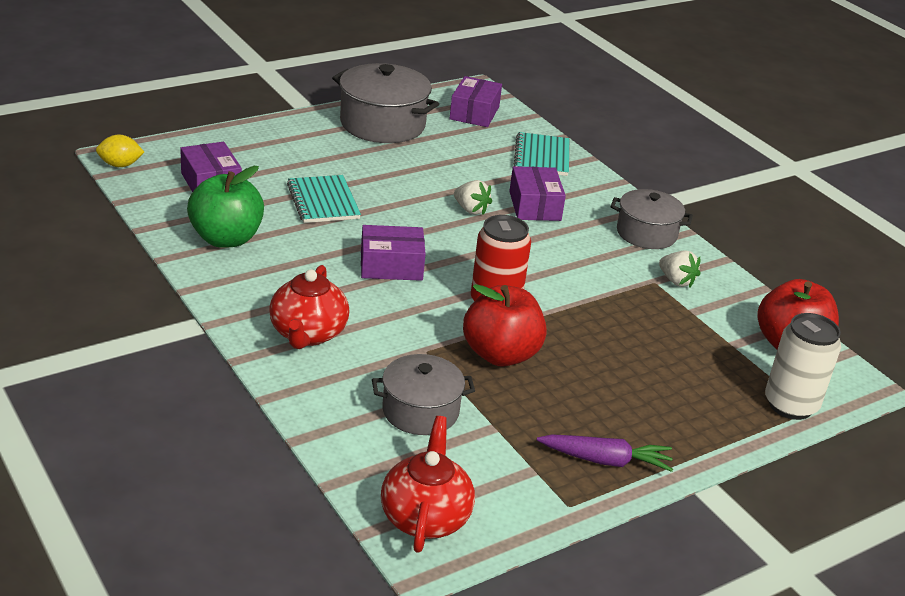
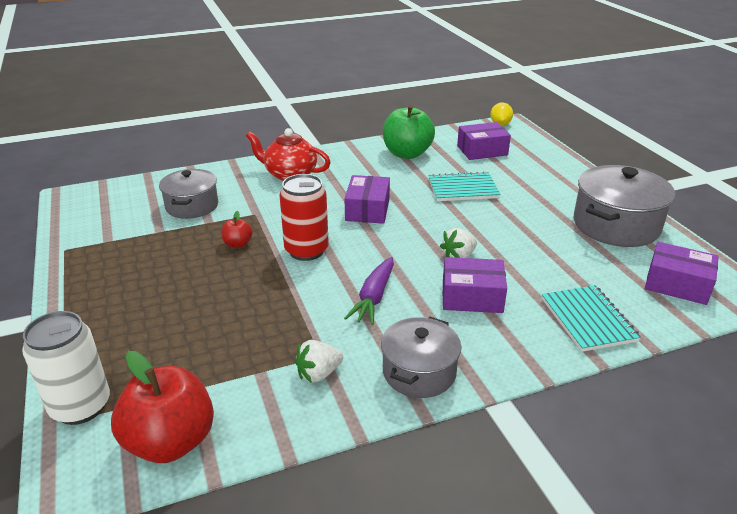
camera: 105 degrees right, 0 degrees up
(425, 517) = (98, 199): red teapot -> none
(501, 354) = (238, 244): red apple -> red apple, size x0.47
(542, 156) = (588, 320): turquoise notebook -> turquoise notebook turned 60 degrees clockwise
(605, 460) = (93, 273): purple carrot -> purple carrot (374, 297)

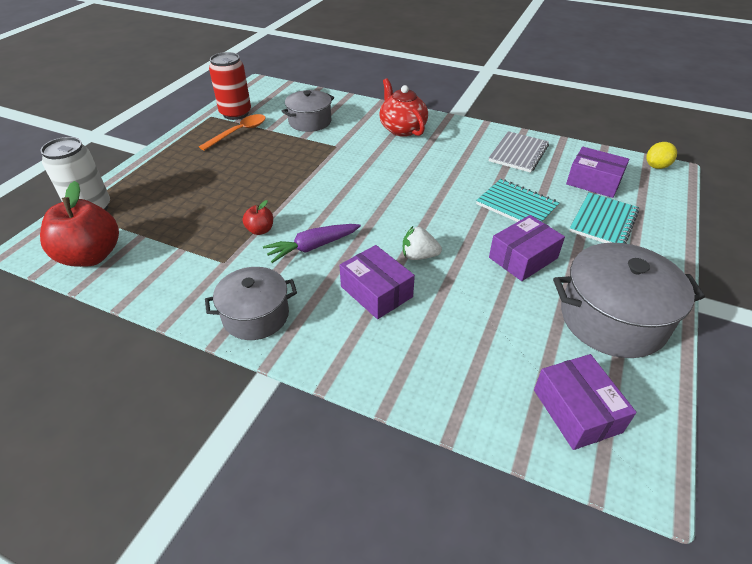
camera: 45 degrees right, 10 degrees up
(130, 248) = (239, 132): none -> orange spoon
(238, 244) = (295, 161): red apple -> red apple (260, 230)
(306, 250) = (326, 189): red can -> red can (235, 113)
(318, 374) = (205, 272): white strawberry -> none
(367, 210) = (412, 182): purple box -> purple box (523, 258)
(407, 154) = (518, 153): green apple -> grey notebook
(588, 320) = (433, 374): turquoise notebook -> turquoise notebook (603, 221)

